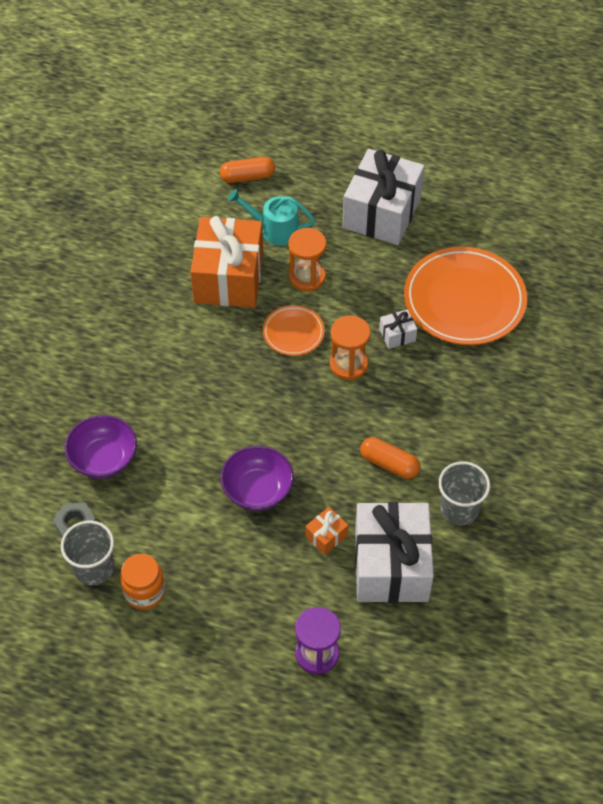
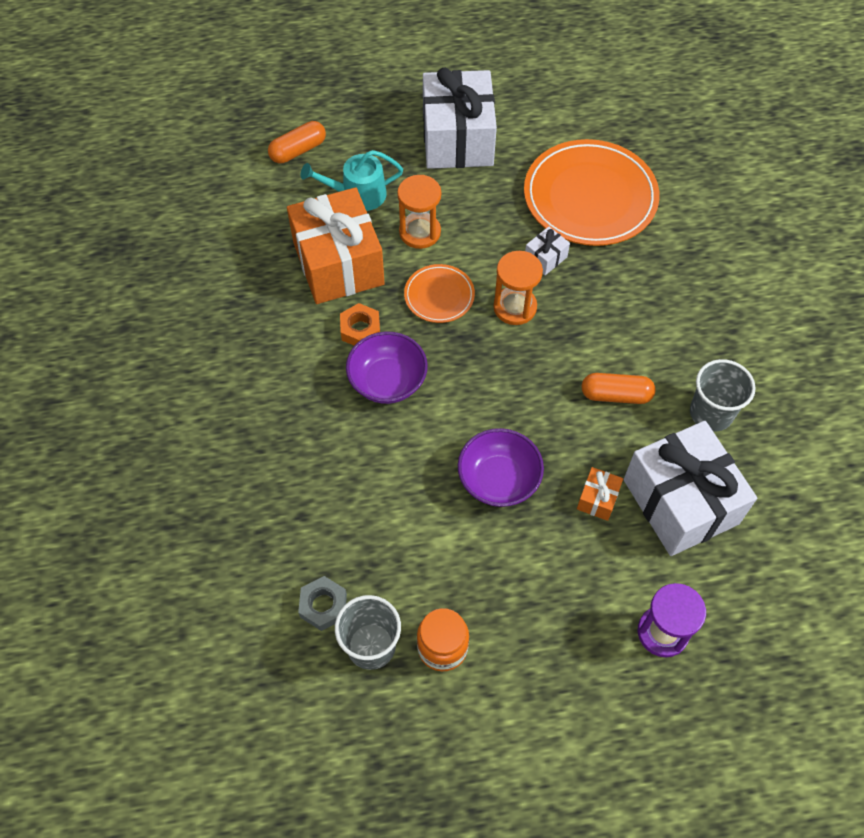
camera: 25 degrees left, 5 degrees up
(104, 459) = (313, 516): purple bowl -> purple bowl (387, 381)
(217, 335) = (360, 329): none -> orange nut

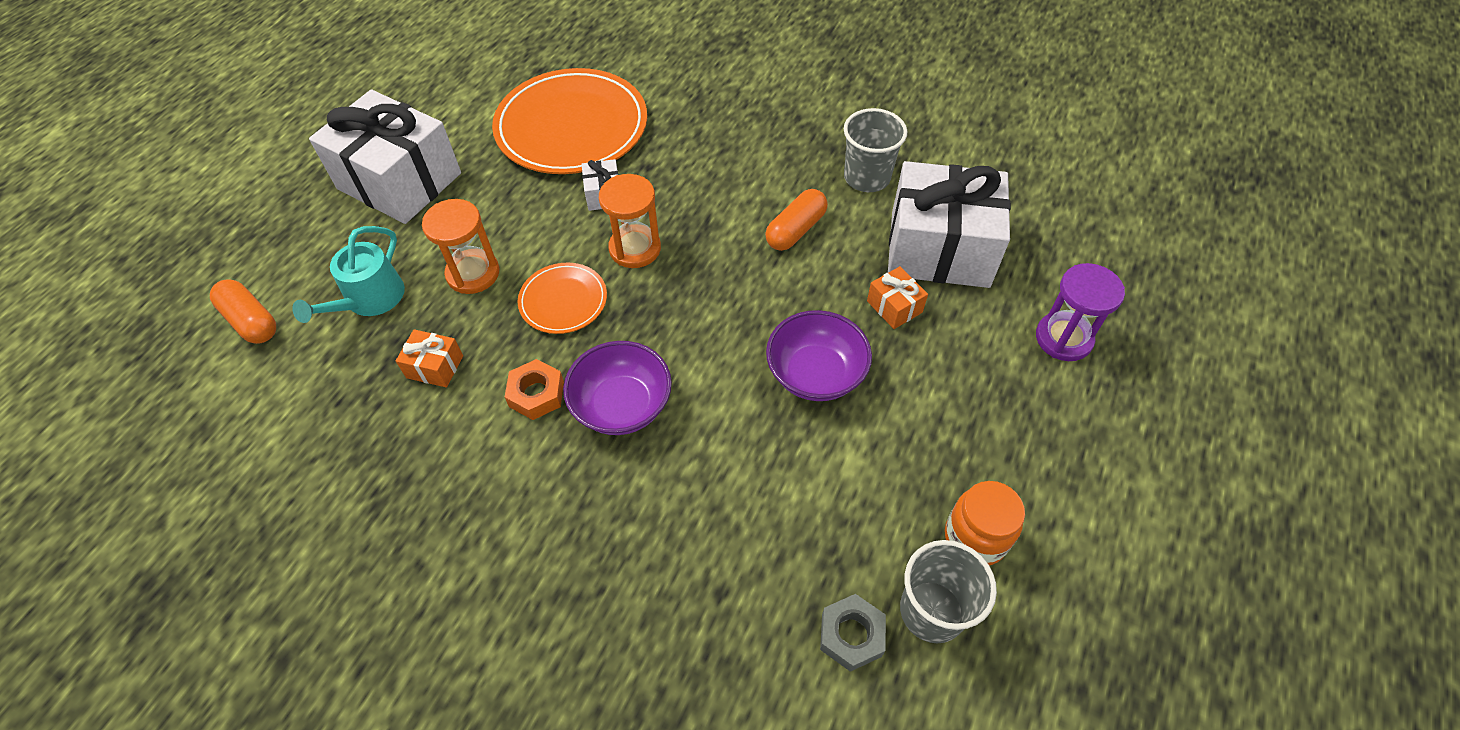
camera: 55 degrees left, 5 degrees down
(298, 150) = (251, 321): orange capsule -> orange capsule turned 45 degrees counterclockwise
(338, 263) = (435, 367): orange gift -> orange gift, size x0.41

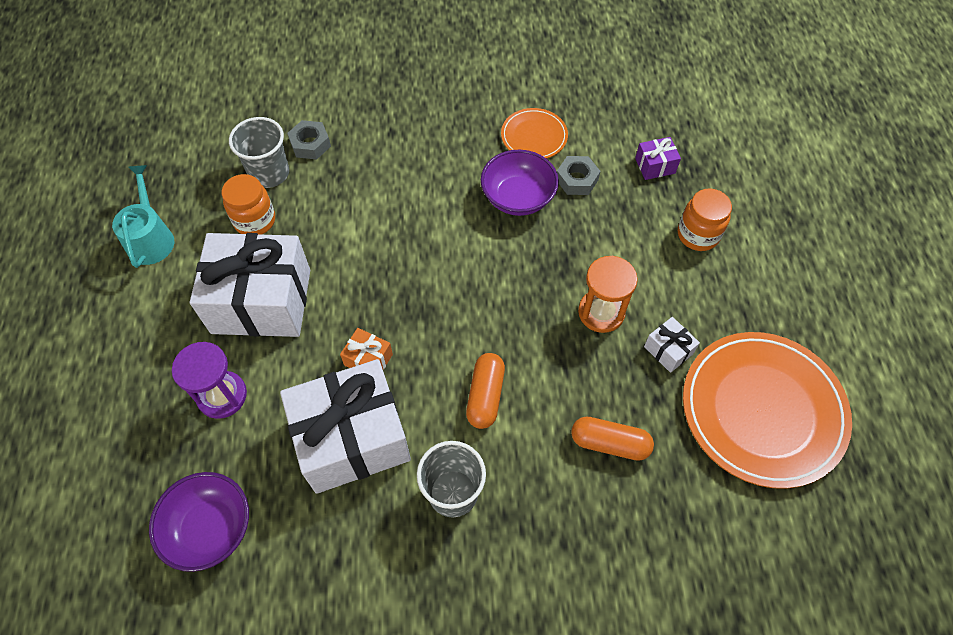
camera: 150 degrees right, 5 degrees up
(251, 321) = (798, 138): orange capsule -> orange capsule (609, 443)
(370, 299) = (744, 185): turquoise watering can -> turquoise watering can (151, 238)
(399, 181) = (836, 280): white gift -> white gift (261, 301)
(435, 367) = (655, 166): orange gift -> purple gift
(473, 273) = (698, 235): orange hourglass -> orange jar
(536, 394) = (577, 179): orange nut -> grey nut
(563, 301) = (616, 246): orange plate -> orange plate (534, 136)
(815, 374) = (402, 277): purple bowl -> purple bowl (210, 528)

